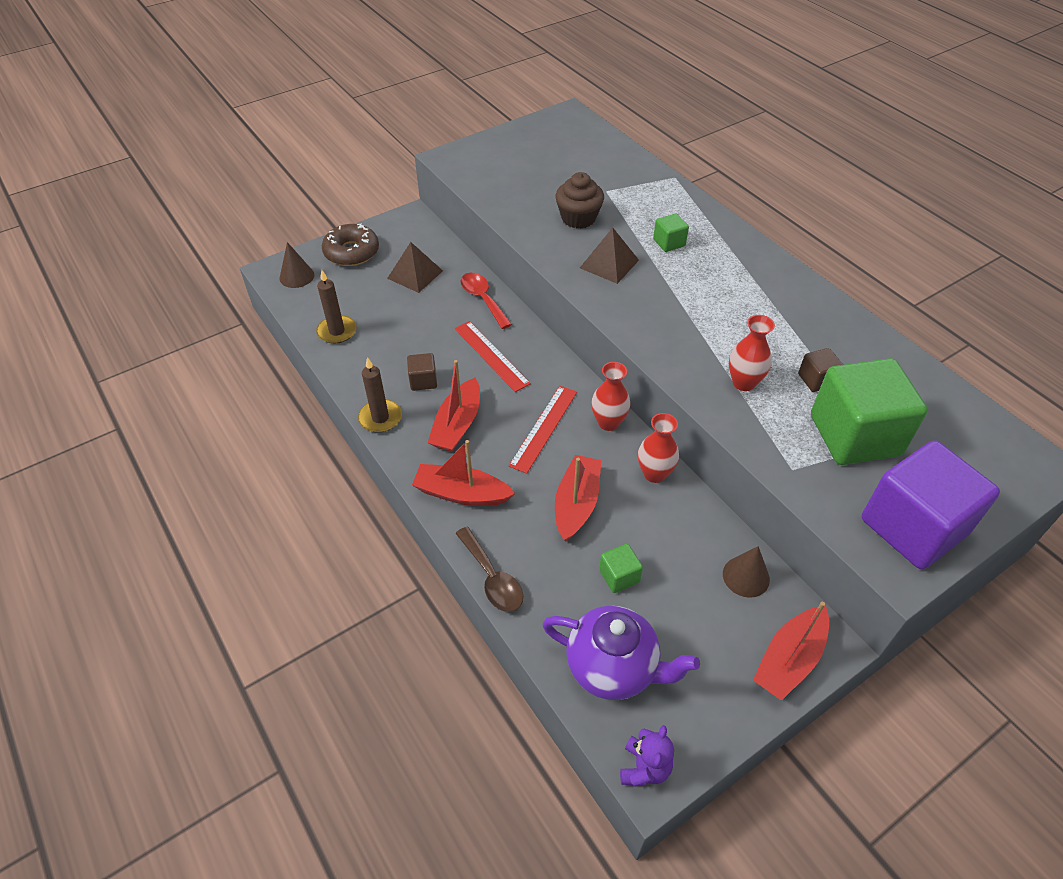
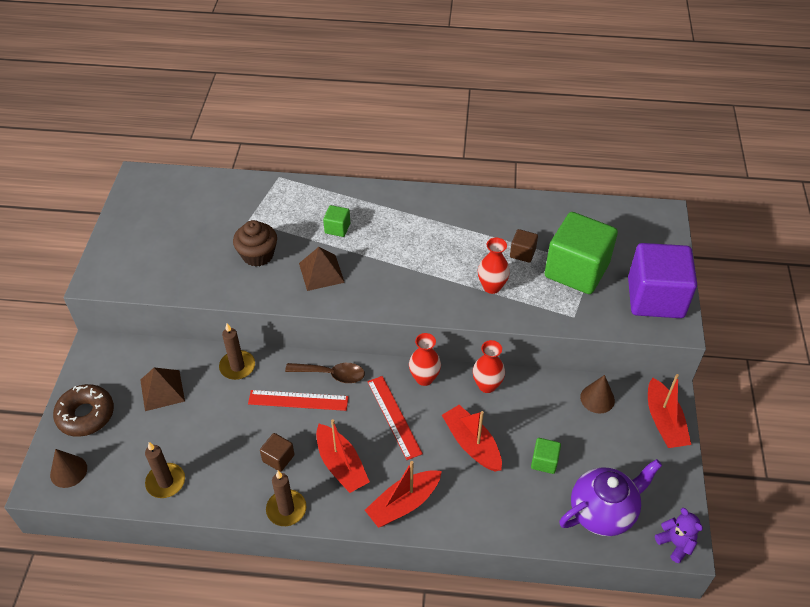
camera: 50 degrees left, 0 degrees up
(483, 299) = (237, 366): red spoon -> brown candle
(492, 578) = (487, 533): brown spoon -> brown spoon (331, 374)

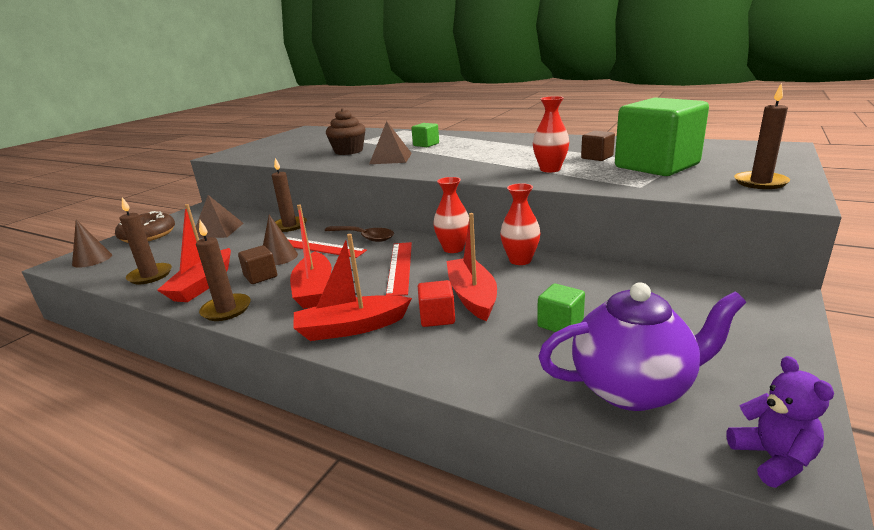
camera: 25 degrees right, 25 degrees down
(459, 476) = (437, 317): none -> red cube
(597, 398) = (662, 285): brown cone -> brown cone (279, 257)
(655, 298) = (760, 182): purple cube -> brown candle
(664, 422) = (766, 317): red boat -> red boat (203, 285)

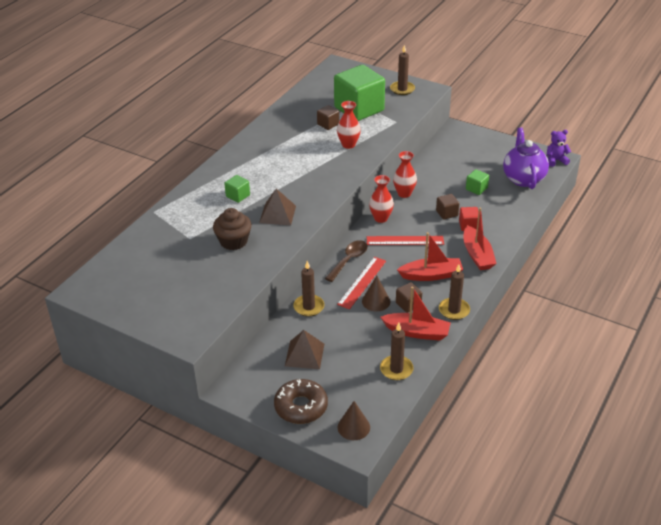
camera: 90 degrees left, 15 degrees up
(472, 296) = (447, 213): red boat -> brown cube

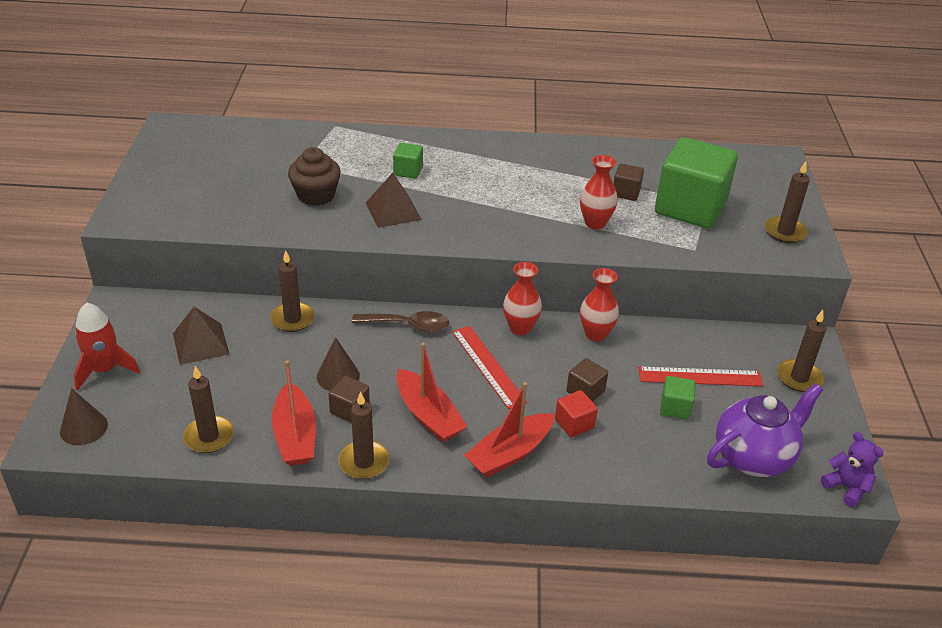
camera: 60 degrees right, 0 degrees up
(301, 407) = (105, 369): brown donut -> red rocket
(362, 282) = (369, 351): red ruler -> red ruler (700, 377)
(479, 143) = (799, 378): none -> brown candle

